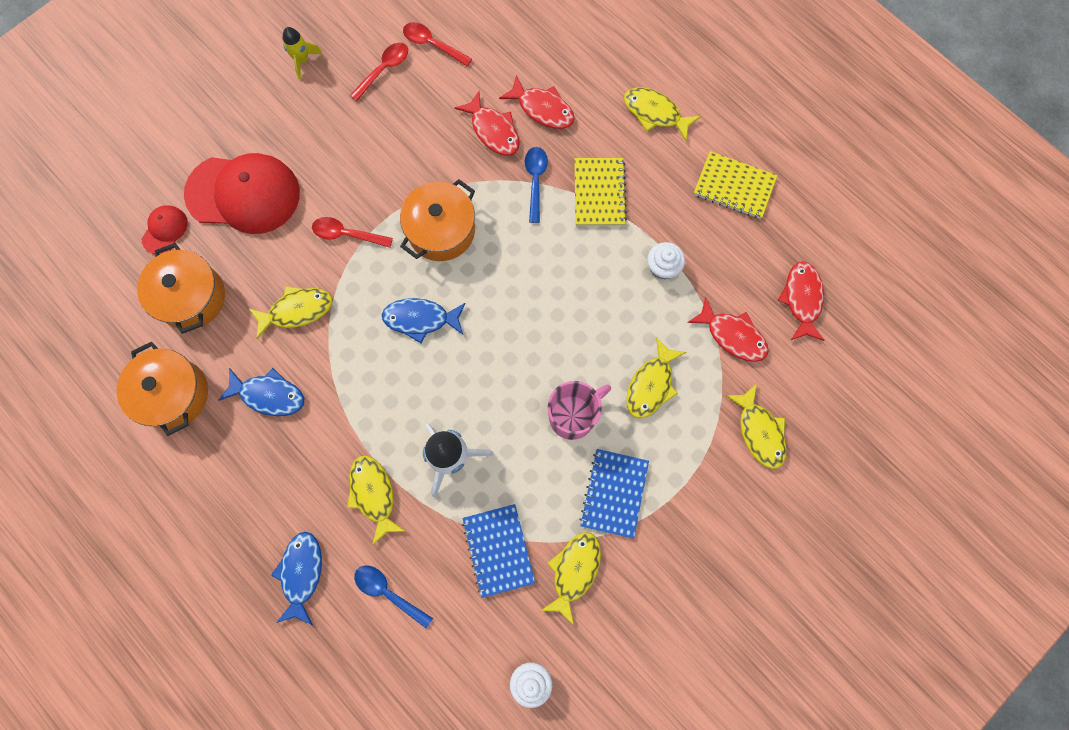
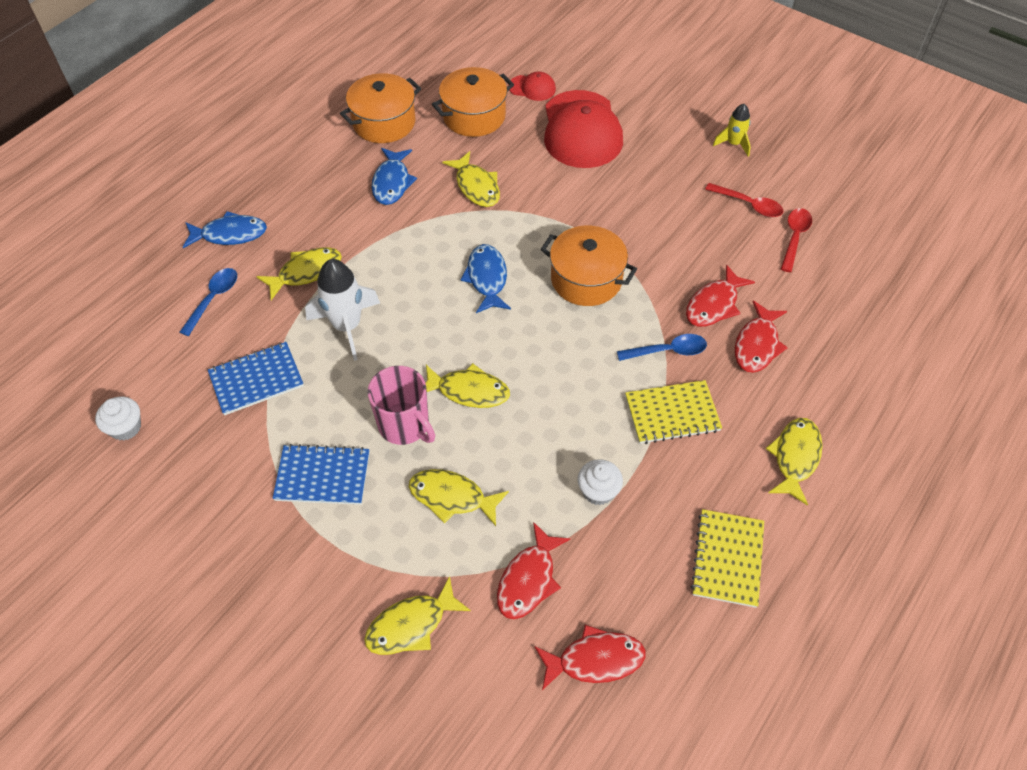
camera: 80 degrees right, 20 degrees down
(347, 234) = (562, 208): red spoon -> none
(574, 571) = (236, 450): yellow fish -> yellow fish (468, 391)

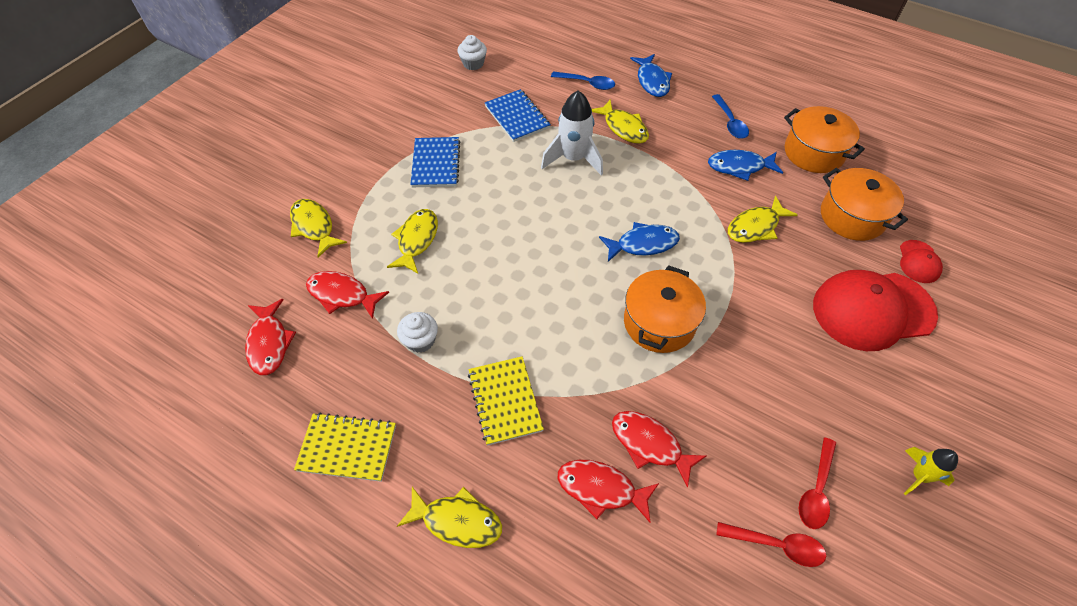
camera: 85 degrees right, 0 degrees up
(405, 425) = (482, 204): pink mug -> none
(468, 391) = (518, 241): yellow fish -> none
(668, 351) = (580, 397): blue spoon -> blue spoon (730, 122)

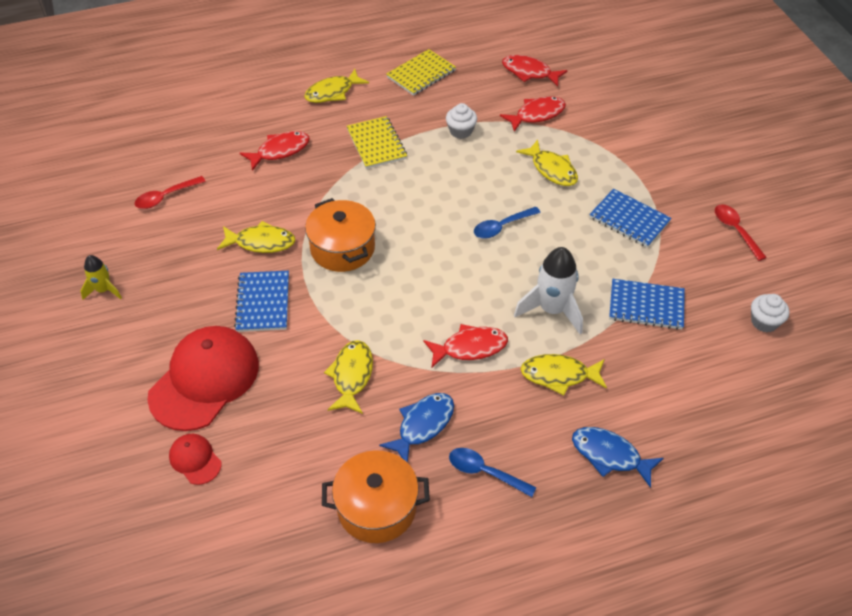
camera: 130 degrees right, 5 degrees down
(314, 227) = (618, 127): yellow fish -> yellow fish (261, 242)
(505, 401) = (376, 144): yellow notebook -> yellow notebook turned 45 degrees clockwise
(587, 83) = (653, 394): blue spoon -> blue spoon (502, 227)
(643, 244) = (415, 289): blue fish -> none
(650, 444) = (276, 186): red fish -> red fish (470, 347)
(772, 333) = (263, 302): none -> blue notebook
(816, 490) = (162, 236): red spoon -> red spoon (735, 230)
(852, 217) = (283, 459): orange pot -> none

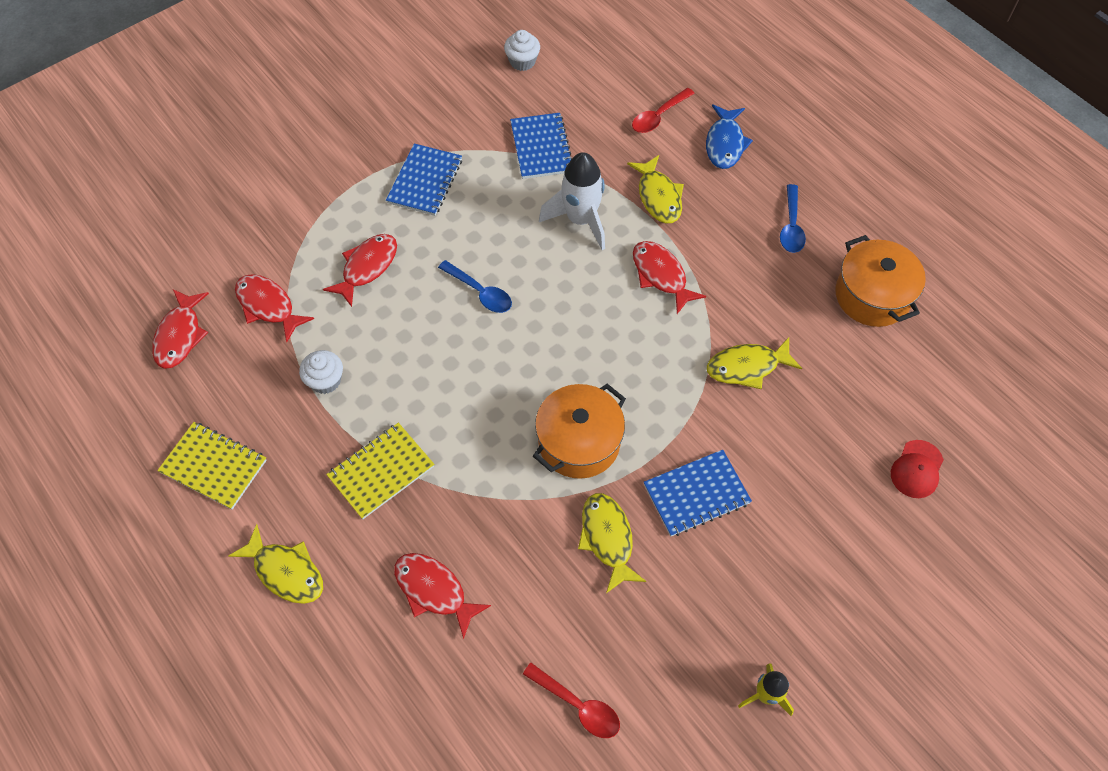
camera: 110 degrees left, 10 degrees up
(204, 380) = (825, 506): red cap -> none
(423, 425) = (770, 287): blue fish -> none
(552, 169) = (367, 267): yellow fish -> red fish
(735, 230) = (408, 95): red spoon -> red spoon (658, 116)

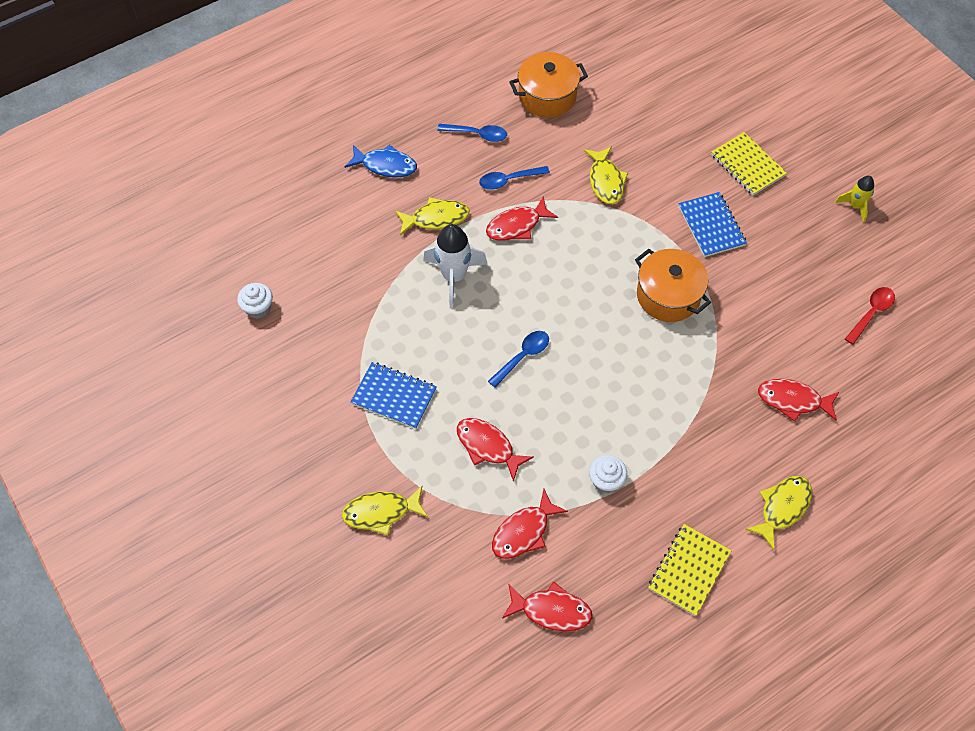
camera: 85 degrees left, 0 degrees up
(381, 472) = (693, 436): yellow notebook -> yellow notebook (747, 165)
(434, 591) = (793, 400): red fish -> red fish turned 60 degrees clockwise
(541, 147) = (368, 300): blue notebook -> none
(607, 539) = (747, 284): yellow fish -> yellow fish (381, 512)
(658, 116) = (347, 208): red spoon -> none
(727, 263) = (509, 180): none -> blue spoon
(917, 469) = (691, 98): red cap -> none

